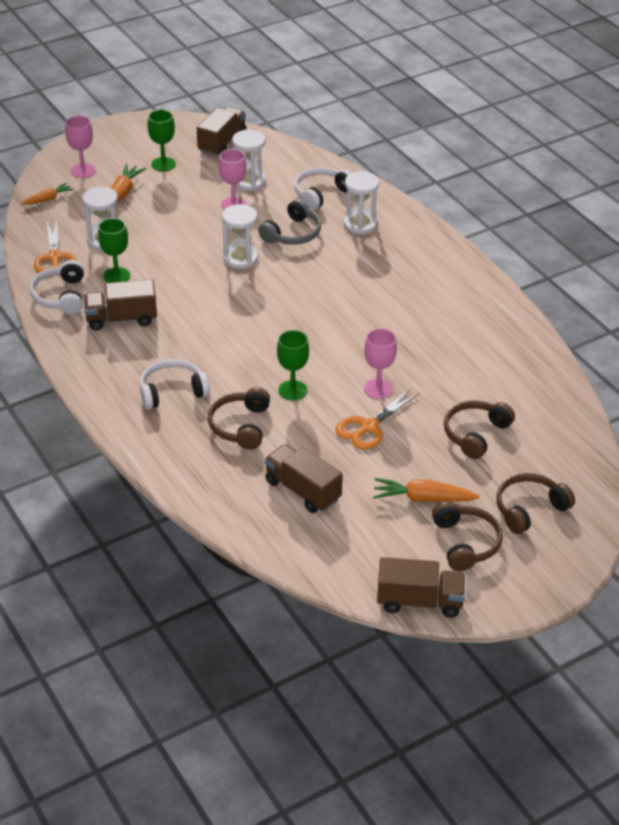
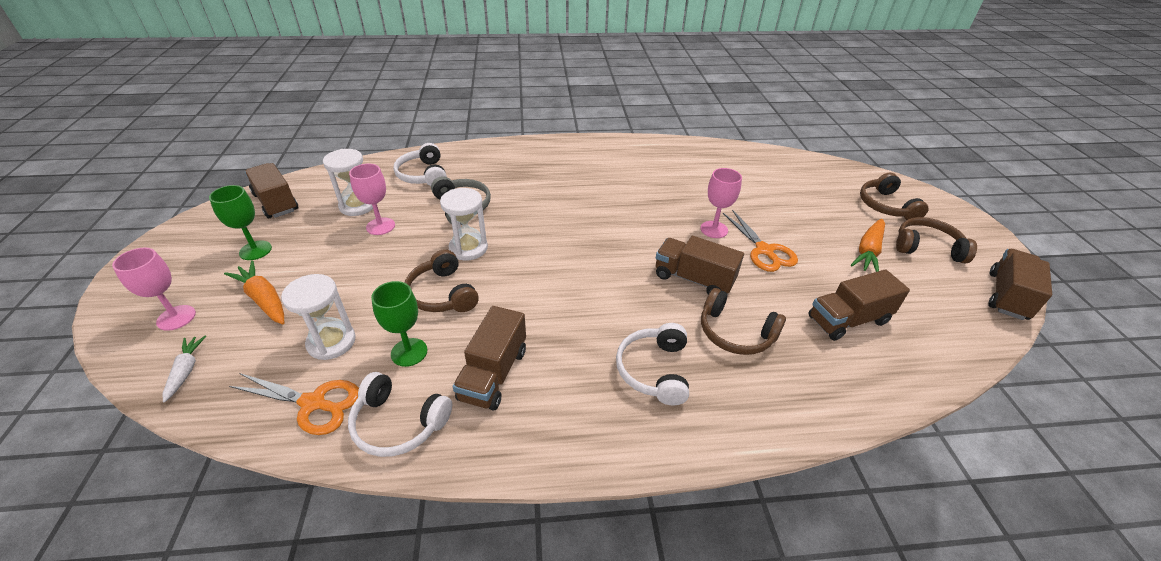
camera: 65 degrees left, 0 degrees up
(48, 199) = (186, 370): orange carrot -> white carrot
(292, 390) = (693, 279): green goblet -> brown truck
(360, 224) = (486, 170): white hourglass -> none
(475, 434) = (790, 201): brown headphones -> brown headphones (442, 294)

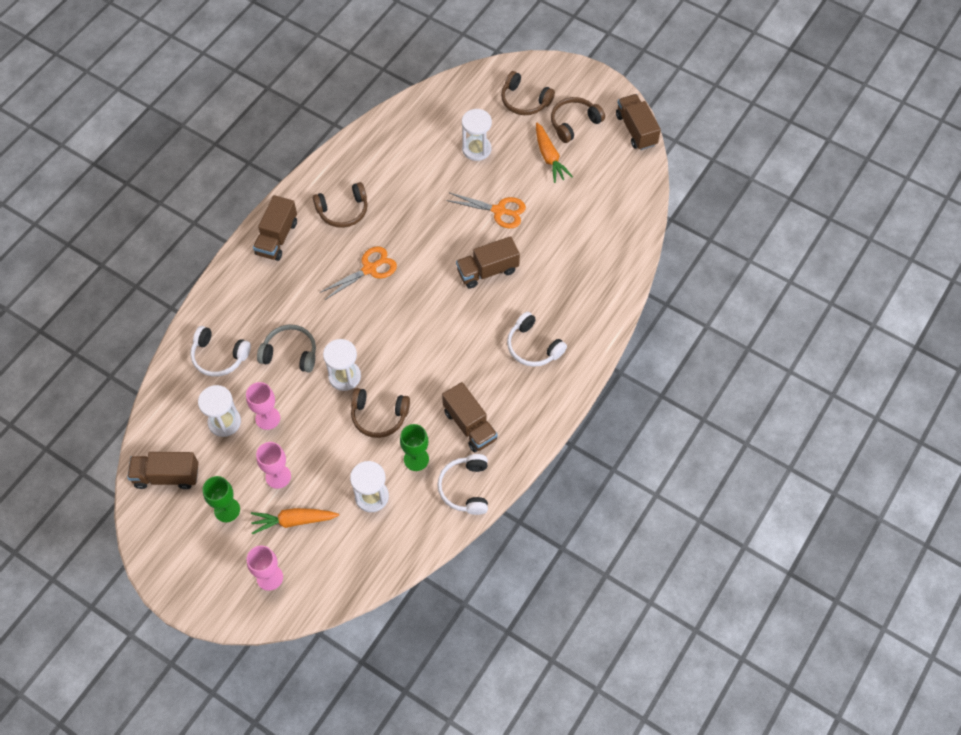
camera: 50 degrees left, 20 degrees up
(186, 370) = (331, 582): white carrot -> none
(313, 403) = (416, 523): orange scissors -> orange scissors (369, 269)
(398, 423) = (465, 488): white headphones -> white headphones turned 120 degrees clockwise
(714, 229) = (456, 220): pink goblet -> pink goblet (278, 476)
(735, 333) = (543, 286): brown headphones -> brown headphones (343, 211)
(796, 204) = (476, 149): none -> white hourglass
(848, 320) = (583, 224): brown truck -> brown truck (277, 238)

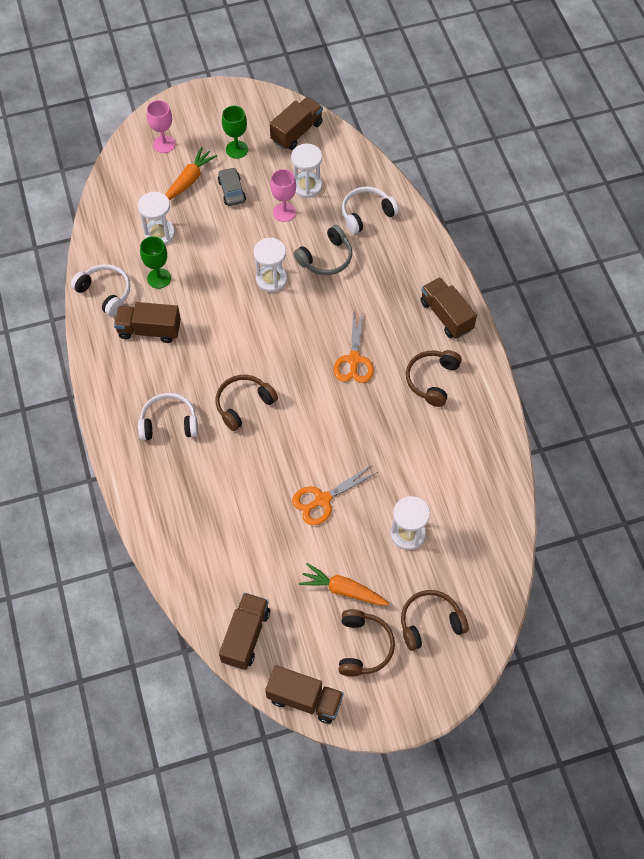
camera: 130 degrees right, 0 degrees up
(278, 476) = (232, 191): pink goblet -> grey car
(379, 416) = (216, 279): brown headphones -> brown headphones (243, 404)
(487, 271) = (270, 444): brown truck -> brown truck (246, 636)

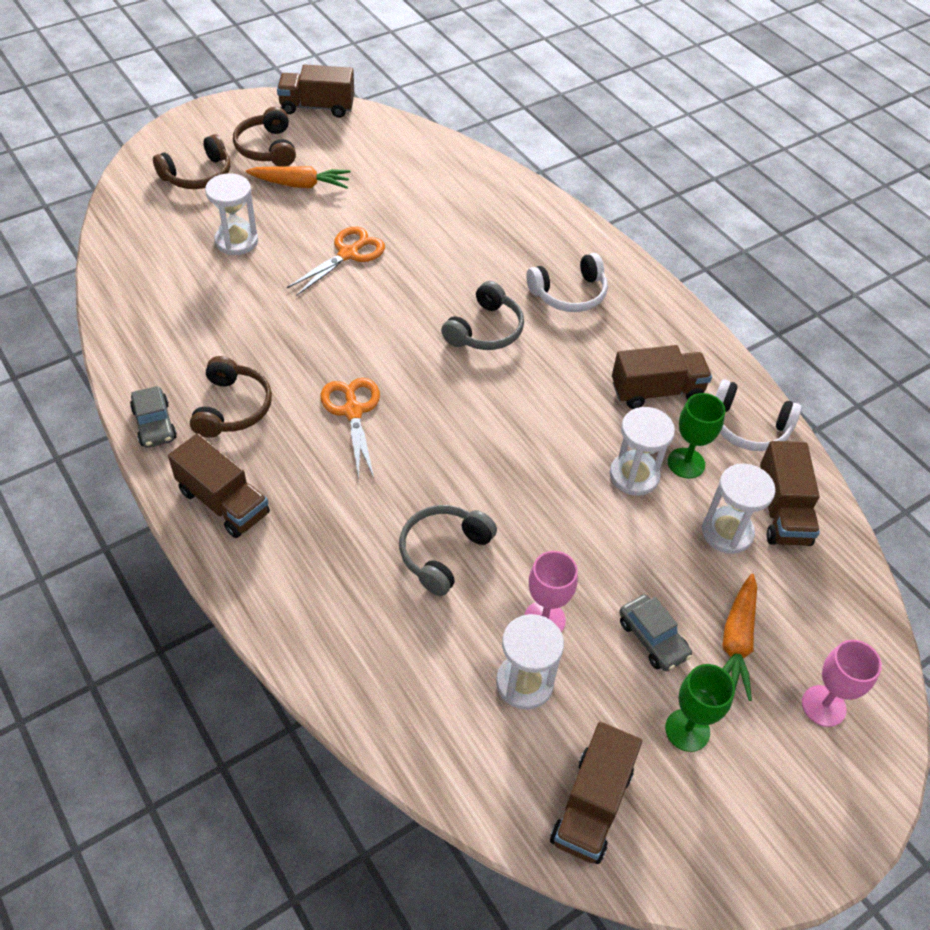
camera: 160 degrees right, 10 degrees down
(243, 404) = (485, 330): brown headphones -> grey headphones
(246, 636) = (392, 137): brown truck -> brown truck (782, 511)
(271, 279) = (517, 499): white hourglass -> white hourglass (634, 475)
(366, 214) = (397, 652): white headphones -> none
(483, 379) = (154, 424): none -> grey car

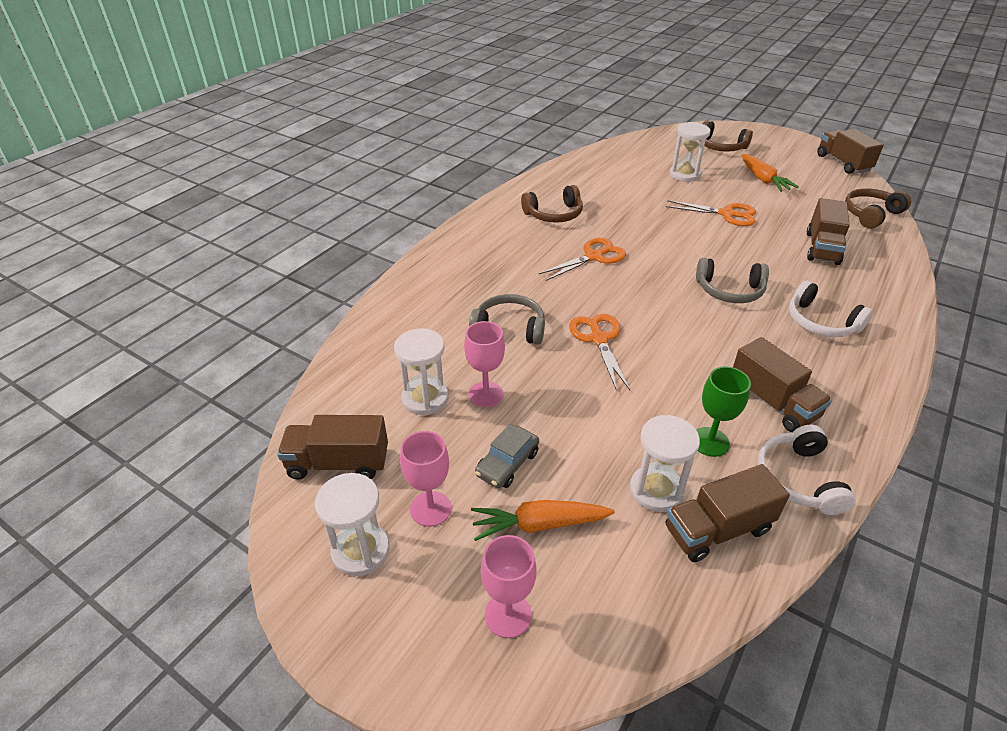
camera: 70 degrees right, 10 degrees down
(154, 424) = (518, 195): grey car -> none
(223, 502) = (482, 233): brown truck -> brown truck (822, 248)
(267, 148) = (777, 159): brown headphones -> brown headphones (870, 214)
(505, 477) = (599, 339): none -> orange scissors
(634, 475) = (665, 410): white hourglass -> white hourglass (361, 550)
(687, 730) = (430, 509): green goblet -> pink goblet

